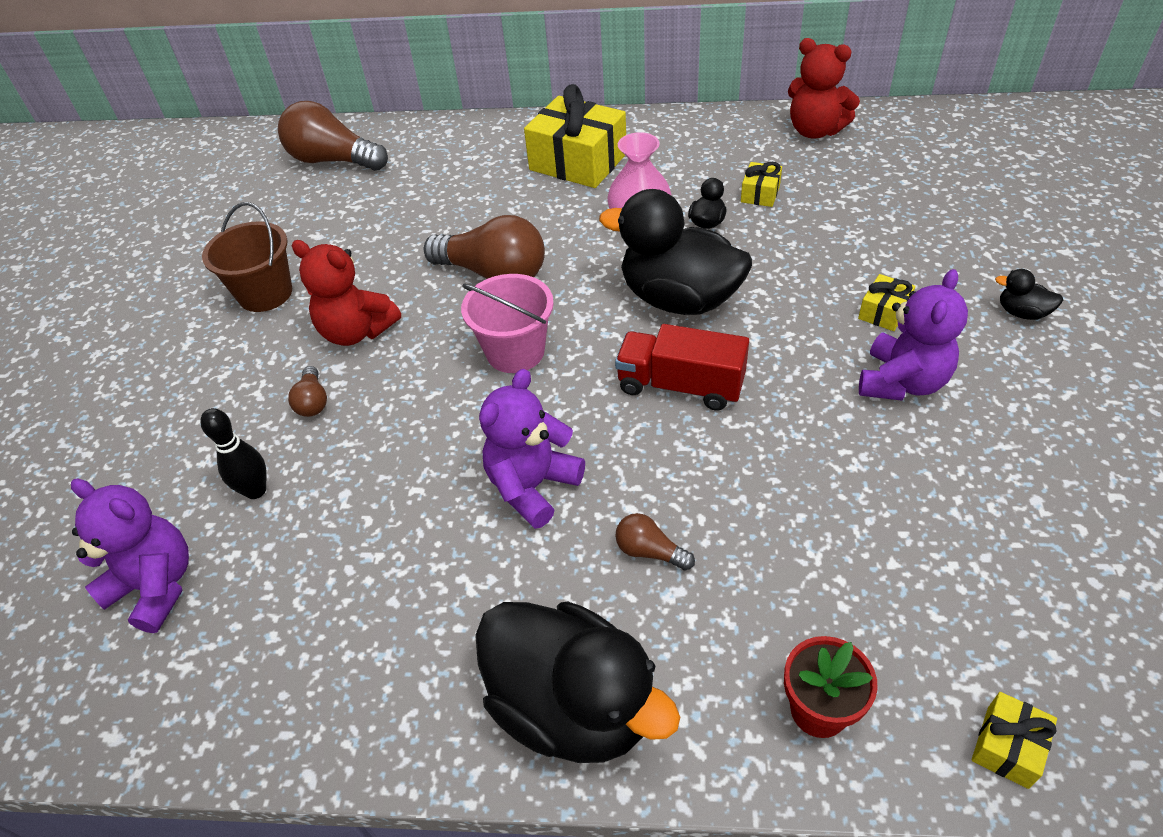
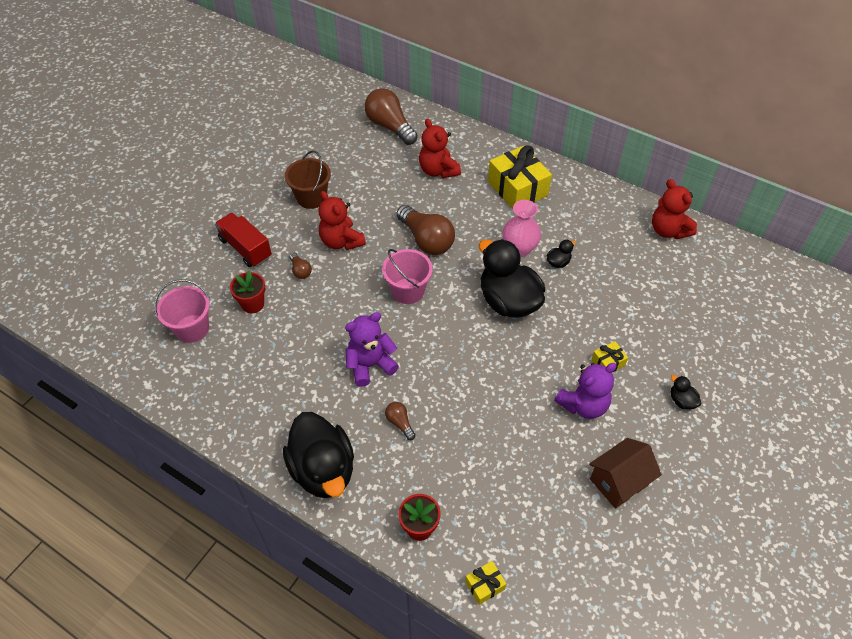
camera: 25 degrees right, 5 degrees up
(156, 586) = (192, 328): purple teddy bear -> pink bucket
(256, 490) = (253, 304): black bowling pin -> red flower pot
(313, 402) = (300, 271): brown light bulb -> brown light bulb turned 45 degrees counterclockwise
(446, 184) = (438, 170): none -> red teddy bear
(680, 385) = (473, 350): red truck -> red truck (245, 248)
(760, 194) = (601, 258): yellow gift -> none
(1047, 461) = (619, 482): none -> brown house

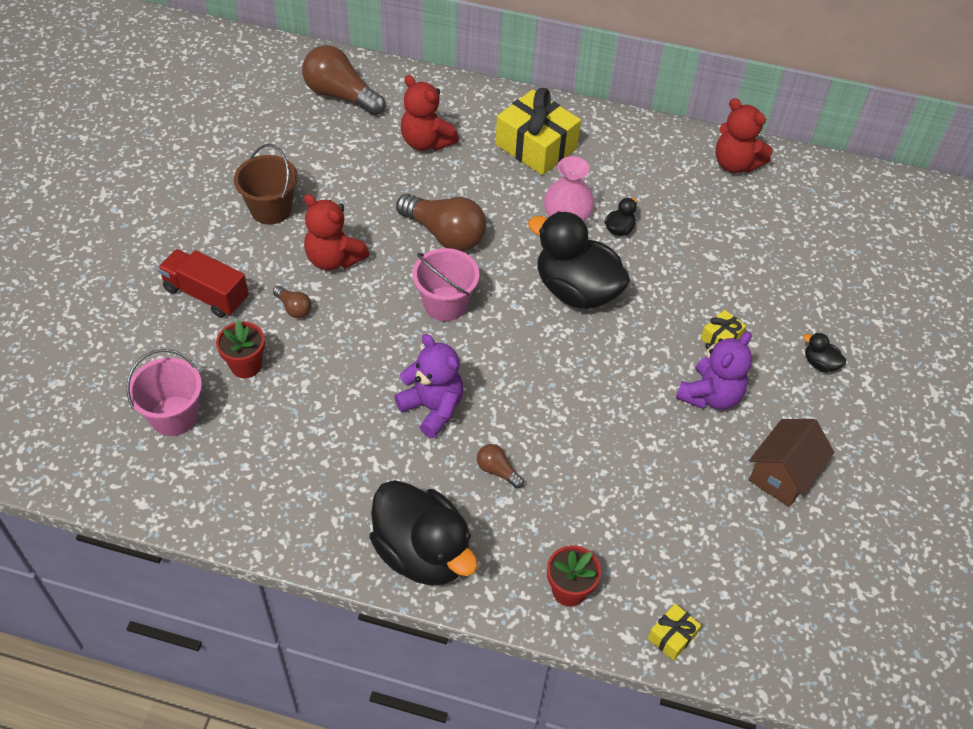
camera: 20 degrees left, 0 degrees up
(370, 365) = (432, 408): purple teddy bear -> purple teddy bear turned 90 degrees clockwise

